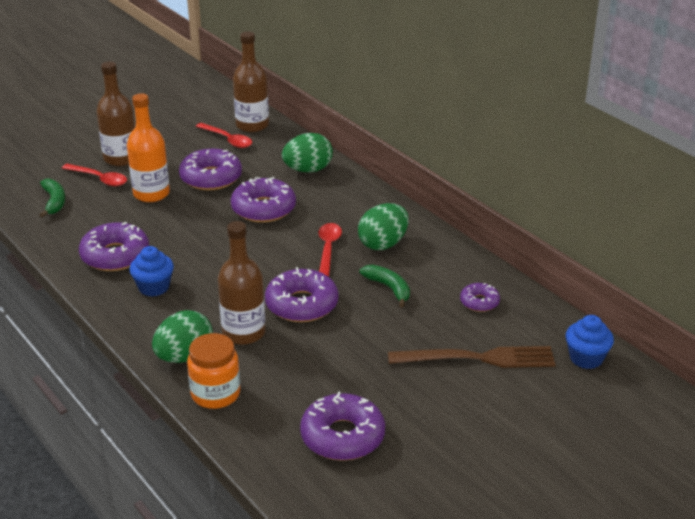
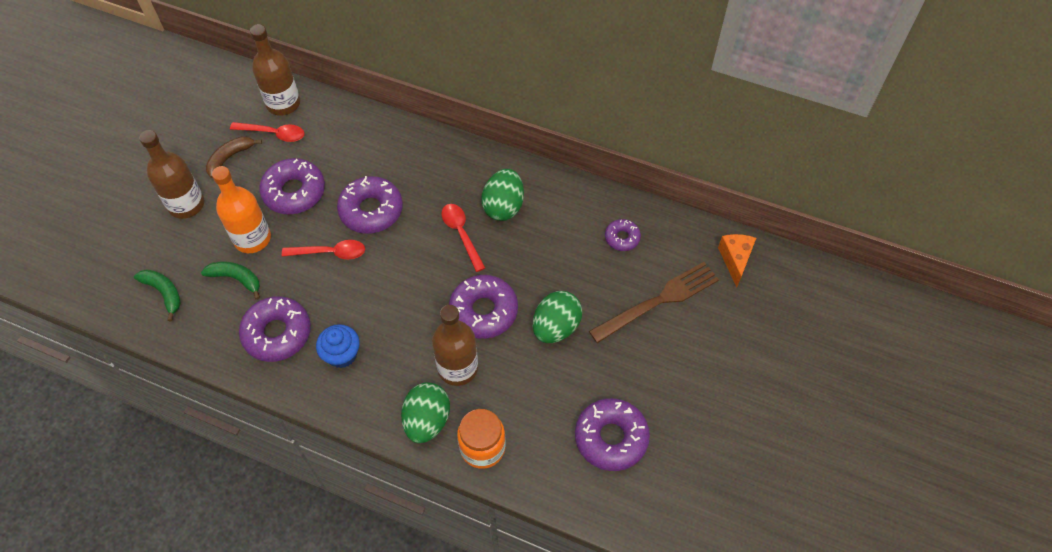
camera: 30 degrees left, 25 degrees up
(99, 179) = (186, 242): red spoon -> red spoon (330, 252)
(180, 143) = (230, 158): none -> brown banana
(308, 170) = (377, 142): green egg -> green egg (556, 327)
(389, 288) = (542, 257): green banana -> green banana (236, 279)
(586, 358) = (735, 260): blue cupcake -> orange cheese

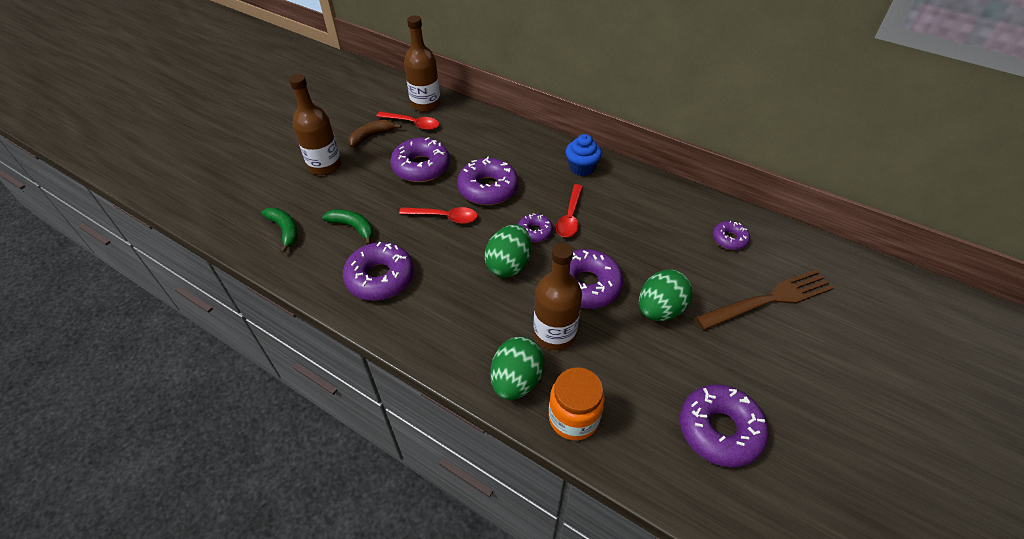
camera: 10 degrees right, 10 degrees down
(252, 238) = (376, 197): orange bottle -> none
(342, 354) = (439, 305): blue cupcake -> blue cupcake (581, 168)
(426, 257) = (534, 232): none -> purple donut
(461, 234) = (570, 217): red spoon -> red spoon turned 150 degrees counterclockwise
(503, 206) = (612, 200): green egg -> green egg (508, 265)
(735, 260) = (849, 273): orange cheese -> none

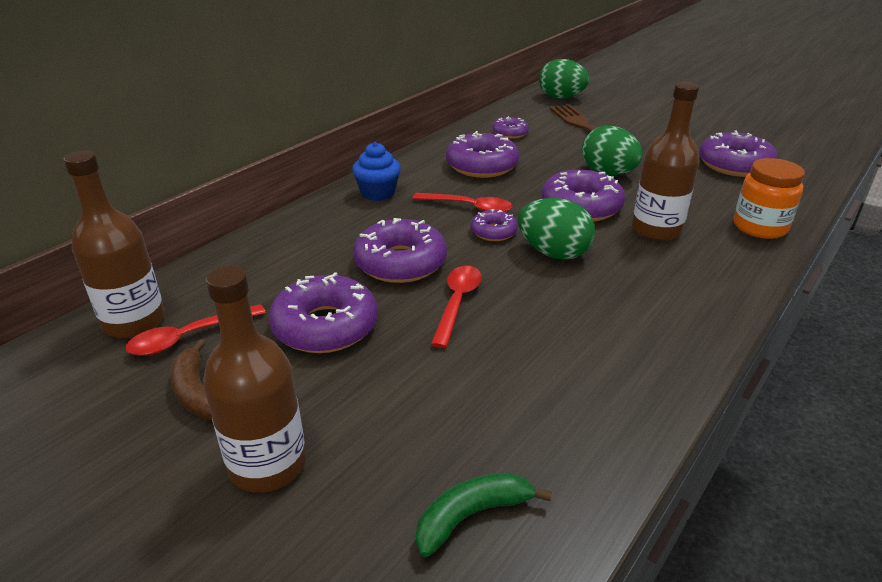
camera: 85 degrees left, 15 degrees down
(353, 227) = (471, 406): green banana -> none
(380, 278) = (590, 367): purple donut -> purple donut (482, 166)
(413, 124) = (189, 337): red spoon -> red spoon turned 150 degrees counterclockwise
(516, 380) = (730, 256): green egg -> green egg (561, 97)

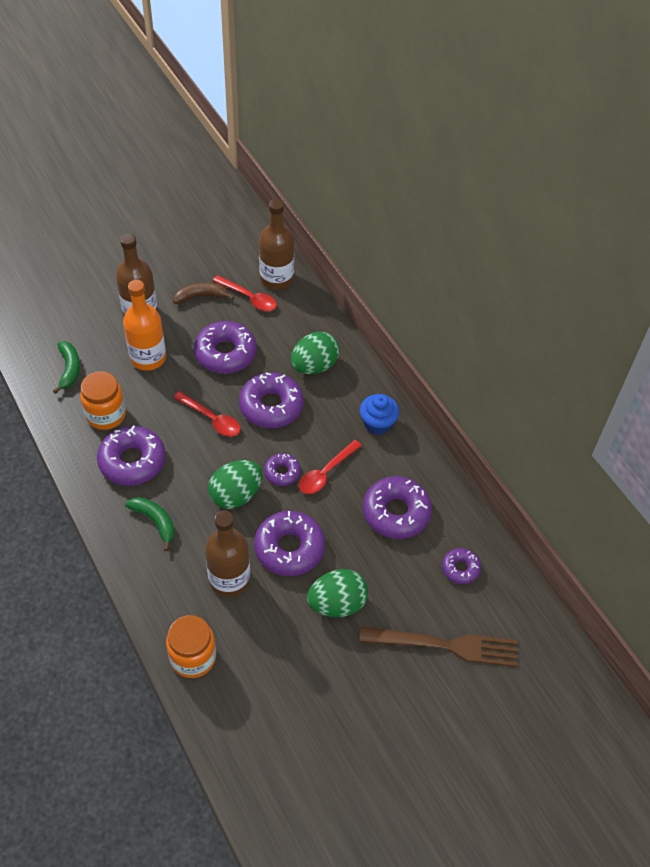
camera: 110 degrees right, 20 degrees up
(189, 337) = (249, 298): red spoon -> red spoon turned 135 degrees clockwise
(379, 409) = (148, 358): none -> orange bottle
(534, 414) = (106, 415): none -> orange jar
(561, 97) = (548, 673): green egg -> green egg (314, 366)
(652, 299) = (155, 521): none -> green banana
(734, 165) = (302, 729): purple donut -> purple donut (132, 461)

